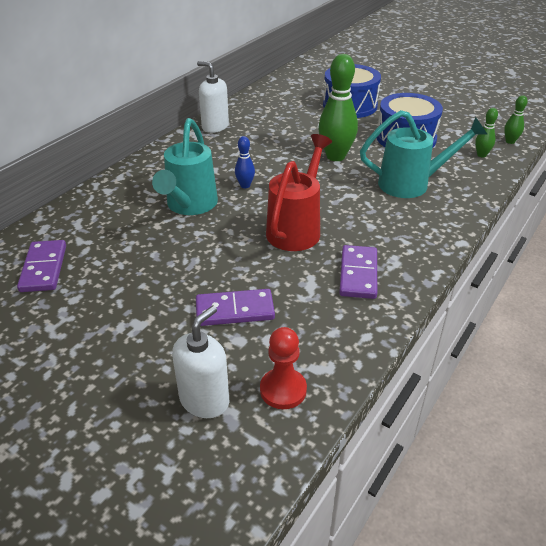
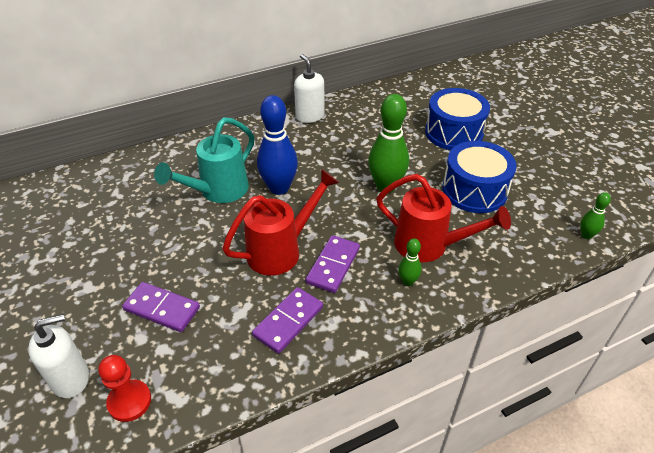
camera: 30 degrees right, 5 degrees up
(44, 268) = (72, 207): purple domino -> purple domino (333, 266)
(245, 185) = (279, 188): blue bowling pin -> blue bowling pin, size x2.04
(411, 184) = (429, 246): turquoise watering can -> red watering can
(481, 155) = (536, 240): green bowling pin -> green bowling pin (408, 281)

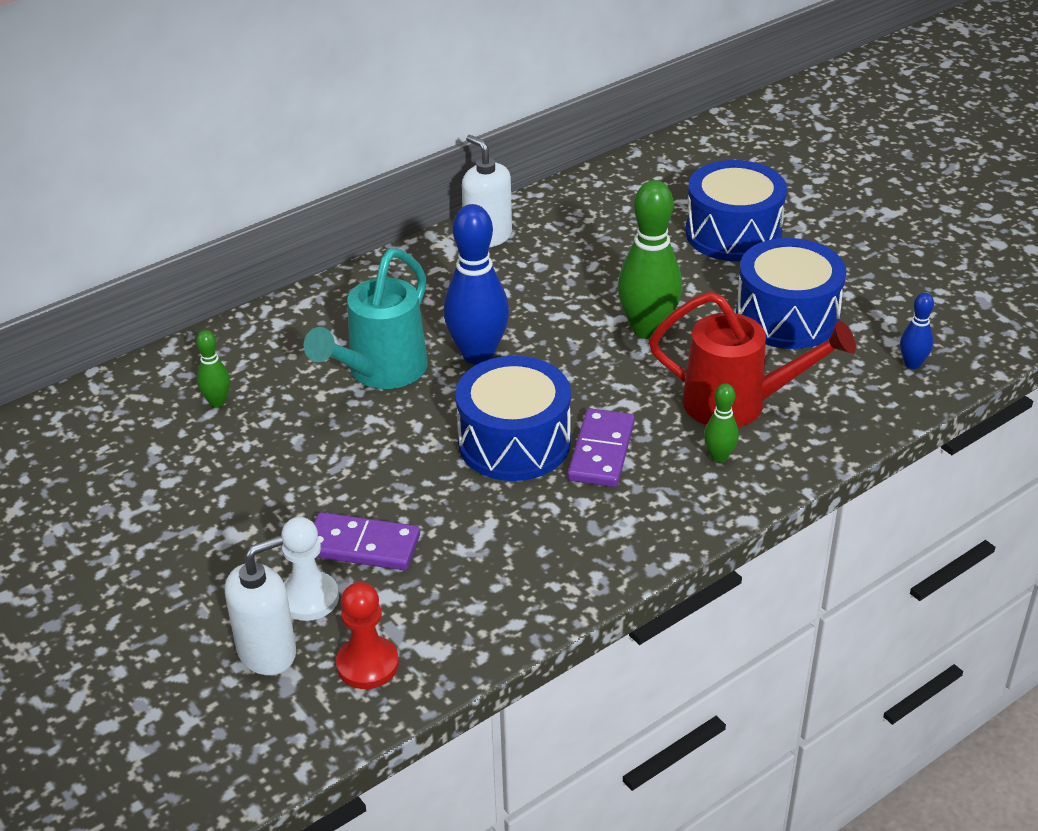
camera: 10 degrees left, 5 degrees down
(114, 342) = (309, 598): none -> white pawn
(281, 250) = (514, 442): red watering can -> blue drum
(288, 321) = (559, 533): purple domino -> none
(549, 234) = (912, 364): none -> blue bowling pin
(586, 235) = (966, 357): green bowling pin -> green bowling pin (217, 401)

